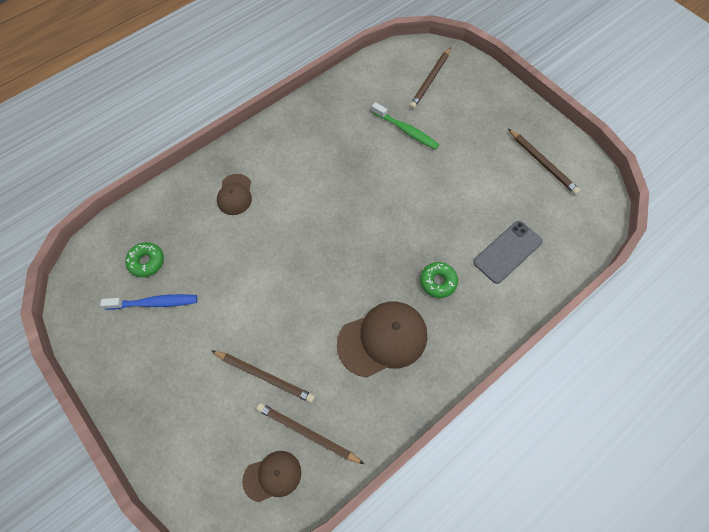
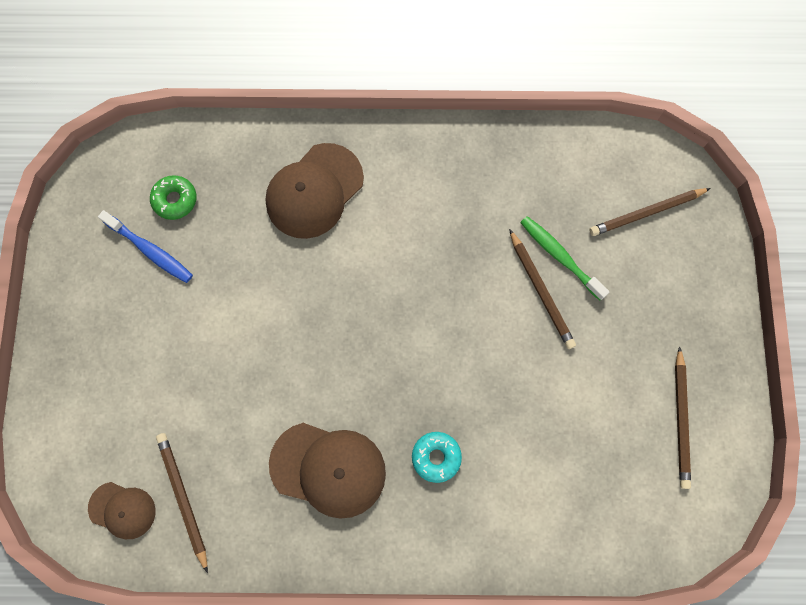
camera: 40 degrees right, 10 degrees up
(235, 194) = (314, 191): brown cap -> brown cap, size x1.75
(264, 376) = (190, 410): brown pencil -> brown pencil (541, 291)
(406, 130) = (559, 256): green toothbrush -> green toothbrush turned 150 degrees clockwise
(438, 282) = (436, 457): green donut -> turquoise donut
(507, 252) = (540, 487): grey phone -> none

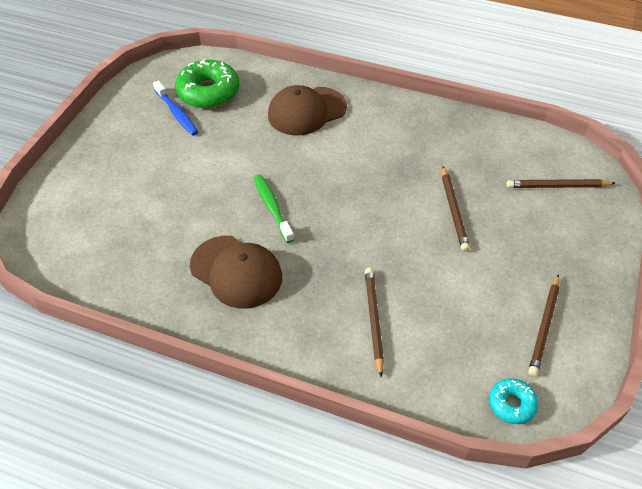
camera: 20 degrees right, 25 degrees down
(122, 510) = (71, 250): brown cap -> none
(175, 200) = (208, 92): green donut -> green donut, size x1.88
(183, 498) = (118, 257): brown pencil -> brown pencil (374, 320)
(436, 457) = (325, 290): turquoise donut -> turquoise donut (511, 404)
(559, 256) = (477, 193): green toothbrush -> green toothbrush (272, 207)

